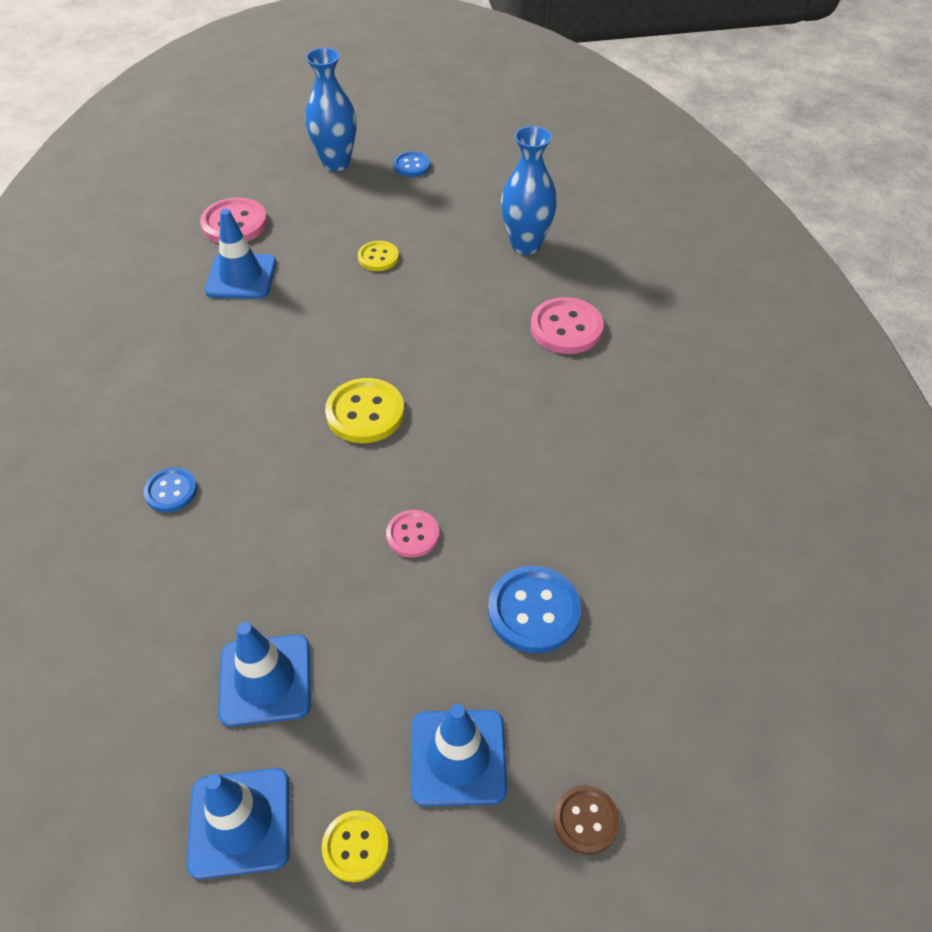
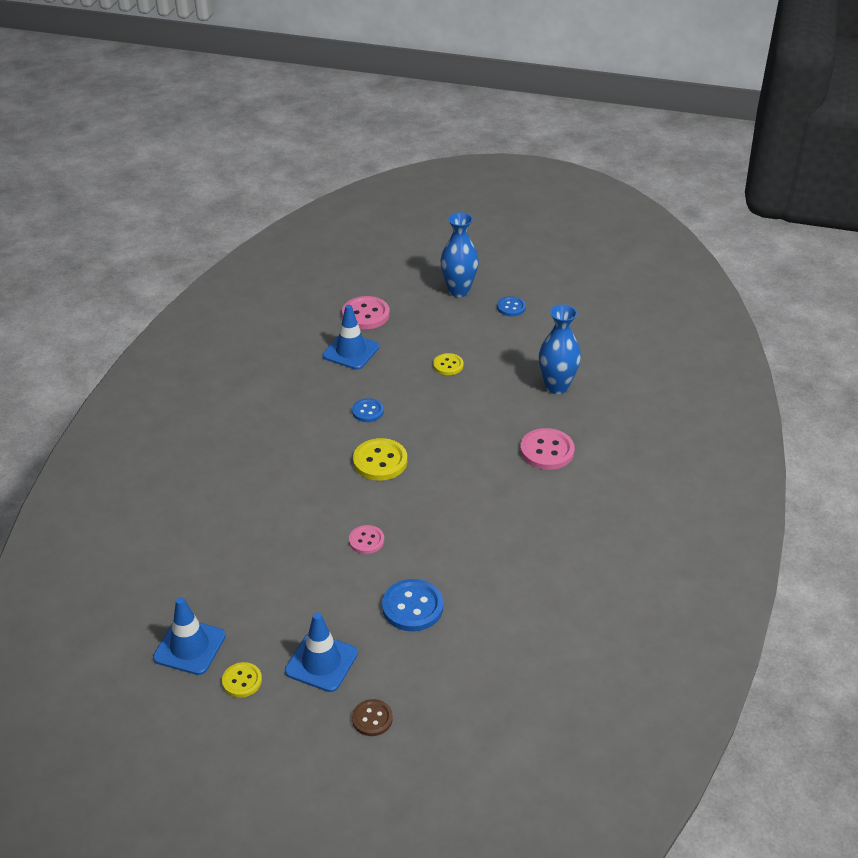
camera: 25 degrees right, 10 degrees down
(171, 491) = (240, 468): blue button -> blue button (368, 411)
(265, 680) = (239, 585): blue traffic cone -> none

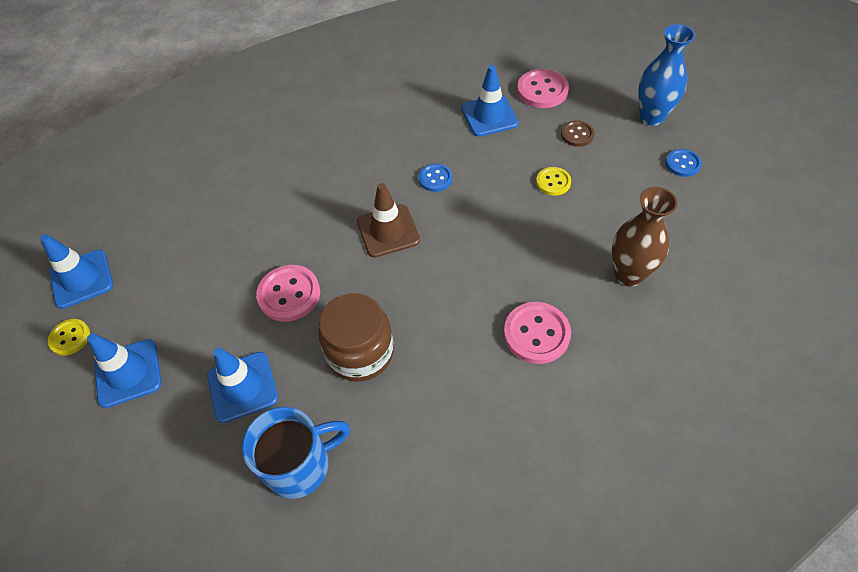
camera: 50 degrees right, 15 degrees up
(366, 540) = (289, 294): pink button -> pink button, size x1.64
(372, 719) = (91, 460): brown button -> brown button (577, 134)
(380, 461) = (388, 231): yellow button -> brown traffic cone
(412, 607) = (242, 387): blue button -> blue traffic cone
(460, 534) = (360, 352): none -> brown jar
(506, 611) = (300, 465): none -> blue mug
(556, 386) = (628, 274): blue vase -> brown vase

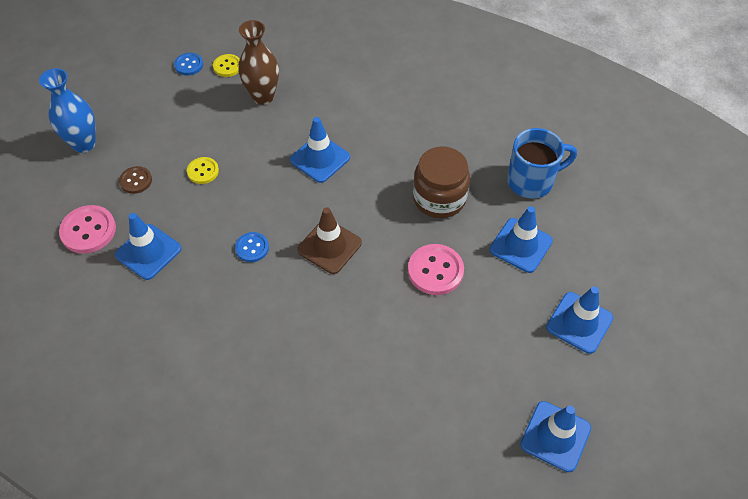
camera: 130 degrees left, 0 degrees up
(70, 338) = (598, 390): yellow button -> yellow button (227, 66)
(300, 465) = (532, 181): blue mug -> blue mug turned 135 degrees clockwise
(498, 278) = (320, 158): none -> blue traffic cone
(536, 334) = (347, 119): pink button -> none
(682, 164) = (131, 107): blue button -> blue button (189, 65)

